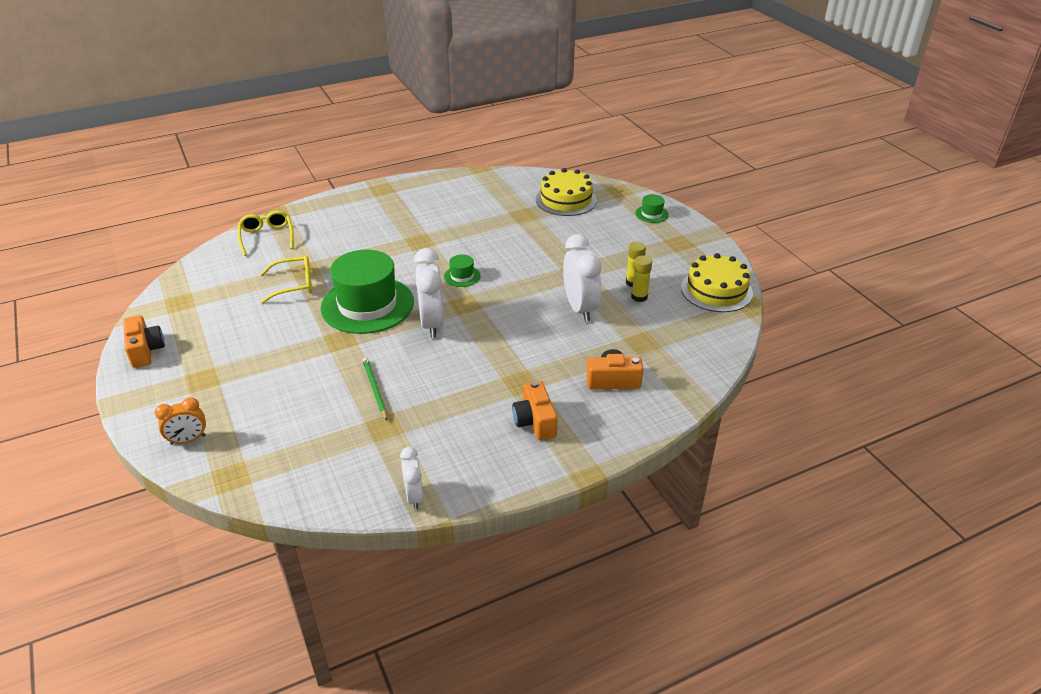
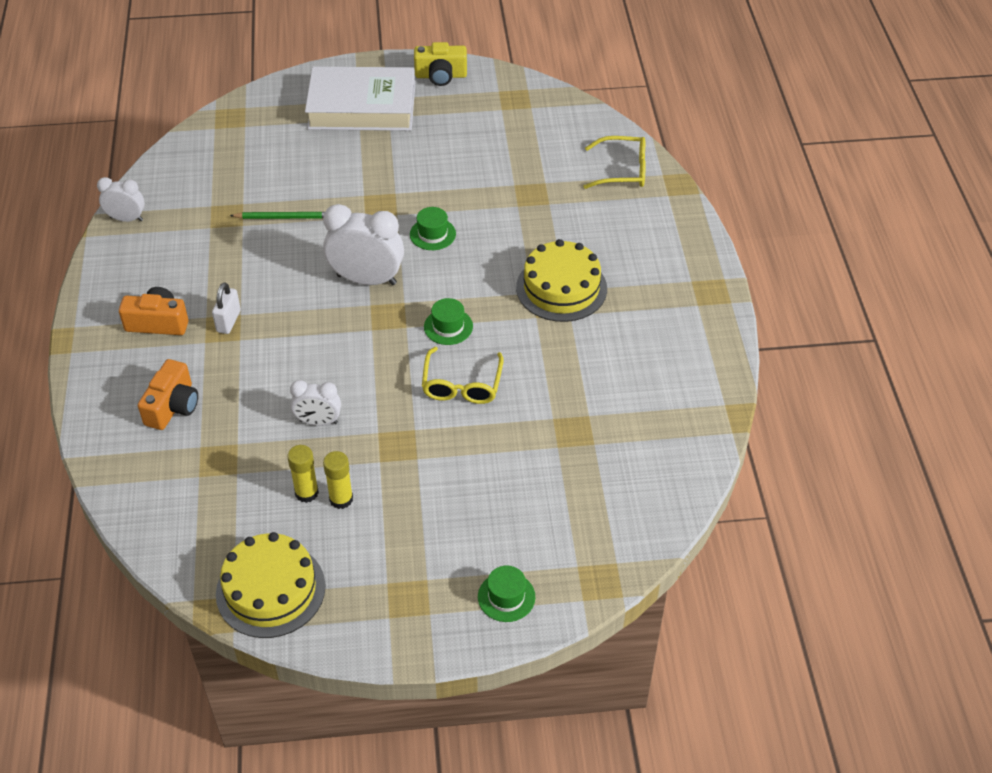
camera: 110 degrees right, 10 degrees up
(145, 350) = (441, 76): orange camera -> yellow camera
(188, 440) = (293, 97): orange clock -> none
(201, 387) = (362, 107): none -> white book
(293, 285) = (505, 182): yellow glasses -> yellow glasses (462, 384)
(367, 305) = (432, 234): green hat -> green hat, size x0.41
(512, 381) = (228, 321): none -> white padlock
(566, 200) = (597, 497): yellow cake -> yellow cake (561, 288)
(580, 308) = (318, 422): white clock -> white clock, size x0.58

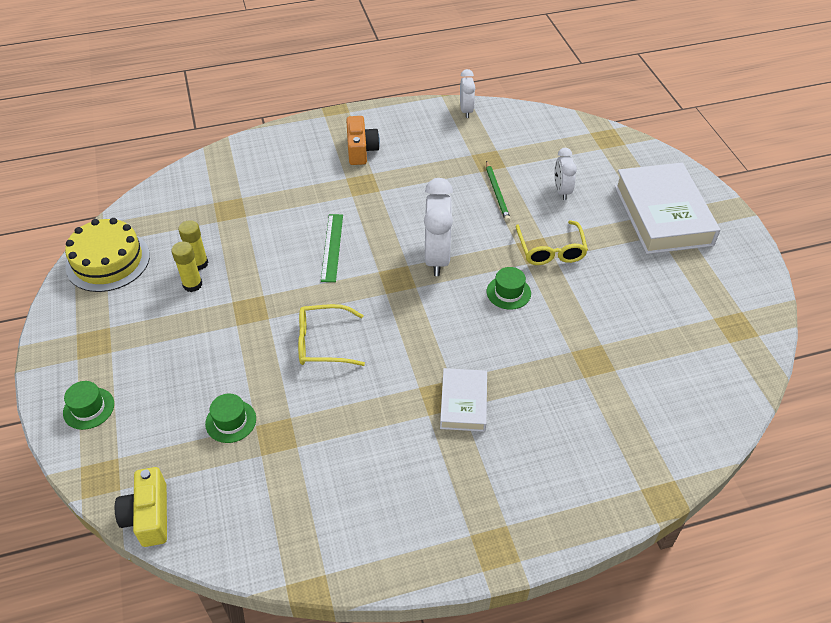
camera: 80 degrees right, 0 degrees up
(173, 406) = (279, 175): orange camera -> none
(228, 321) = (370, 186): white padlock -> none
(318, 422) = (271, 257): white clock -> white clock (561, 191)
(321, 365) = (332, 247): none -> green ruler
(441, 76) = (740, 262): yellow camera -> yellow camera (149, 516)
(448, 326) = (392, 322): green hat -> green hat (231, 421)
(561, 288) = (463, 403): yellow cake -> white book
(622, 170) = (663, 438): yellow glasses -> yellow glasses (550, 250)

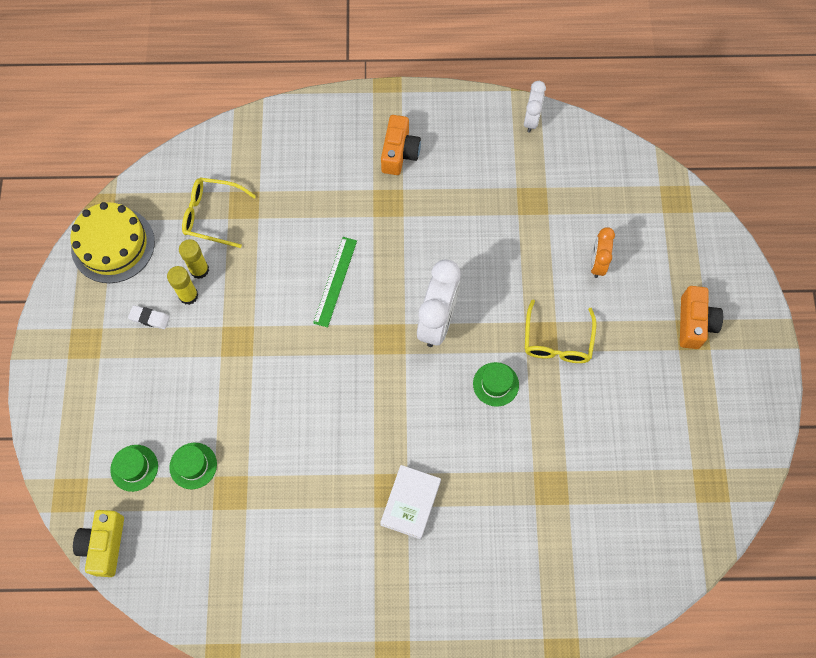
camera: 15 degrees right, 20 degrees up
(89, 408) = (70, 417): green hat -> green hat (134, 468)
(157, 309) = (149, 318): none -> white eraser
(323, 342) = (298, 399): yellow glasses -> yellow glasses (213, 215)
(497, 193) = (527, 249): green pencil -> none
(561, 191) = (597, 263): white clock -> orange clock
(662, 215) = (694, 323): white book -> orange camera

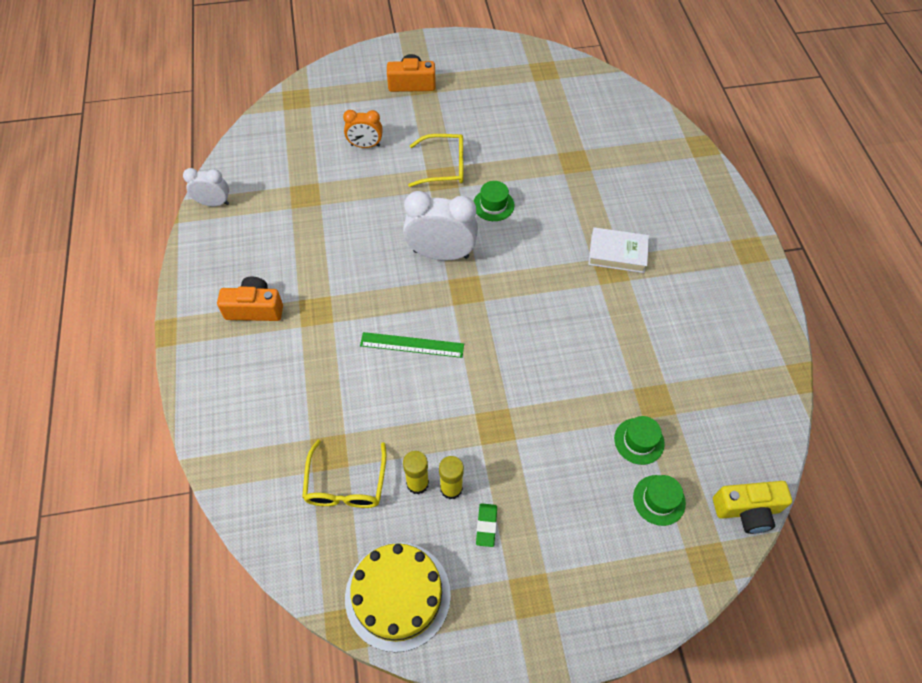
camera: 100 degrees left, 10 degrees down
(149, 318) = (486, 526): white eraser -> green eraser

